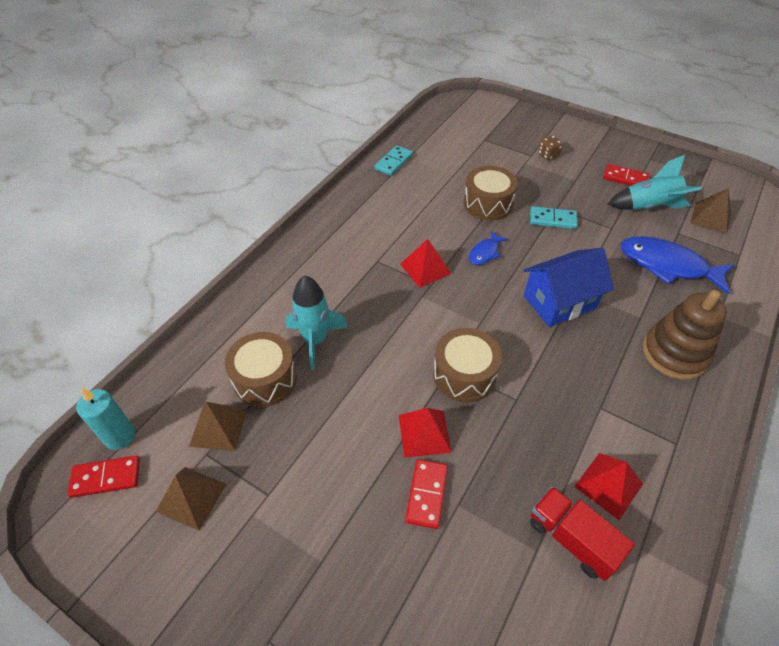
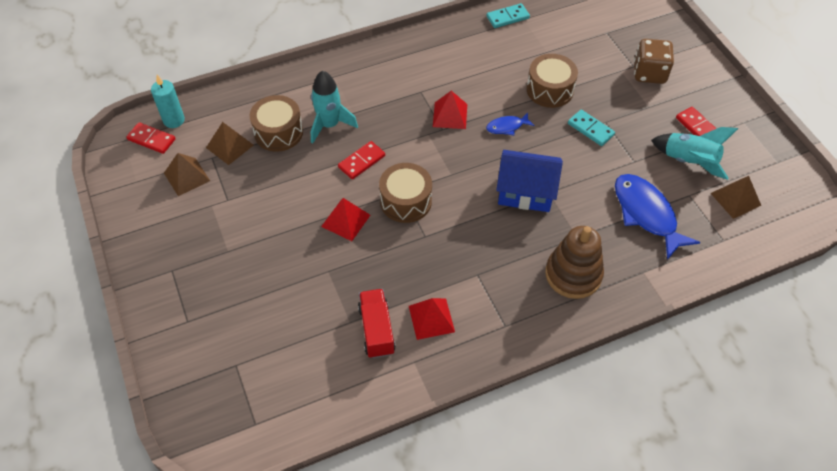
camera: 35 degrees right, 5 degrees up
(427, 494) = (315, 254): red domino -> red domino (362, 161)
(548, 155) = (649, 73): brown dice -> brown dice, size x1.89

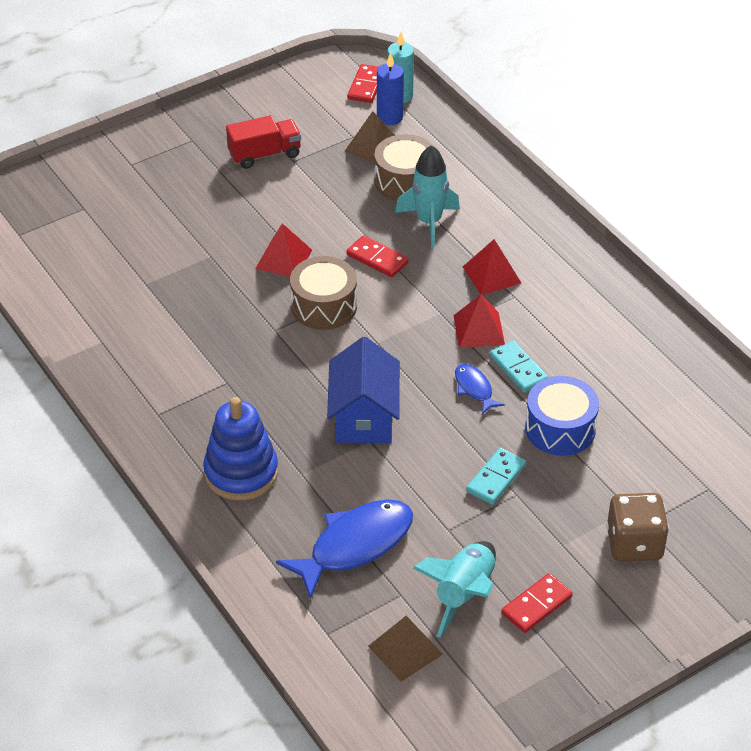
camera: 80 degrees right, 10 degrees down
(186, 177) = (319, 123): brown pyramid -> none
(198, 130) = (389, 117): none -> blue candle
(376, 330) = (138, 306): red truck -> red truck (264, 154)
(431, 318) = (159, 349): red pyramid -> red pyramid (492, 275)
(507, 17) = (696, 370): turquoise domino -> turquoise domino (518, 369)
(550, 90) = (560, 429): brown drum -> blue drum
(573, 274) = (241, 472): brown stacking toy -> blue stacking toy

